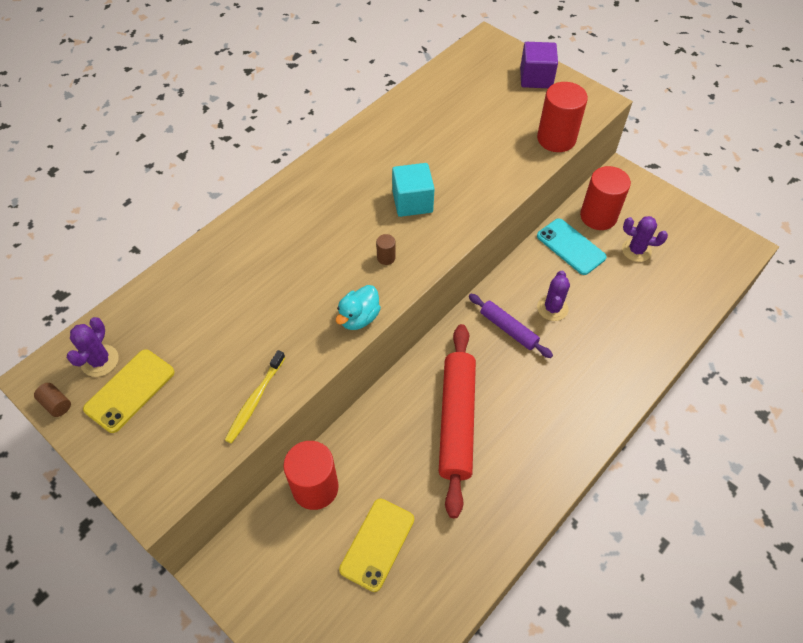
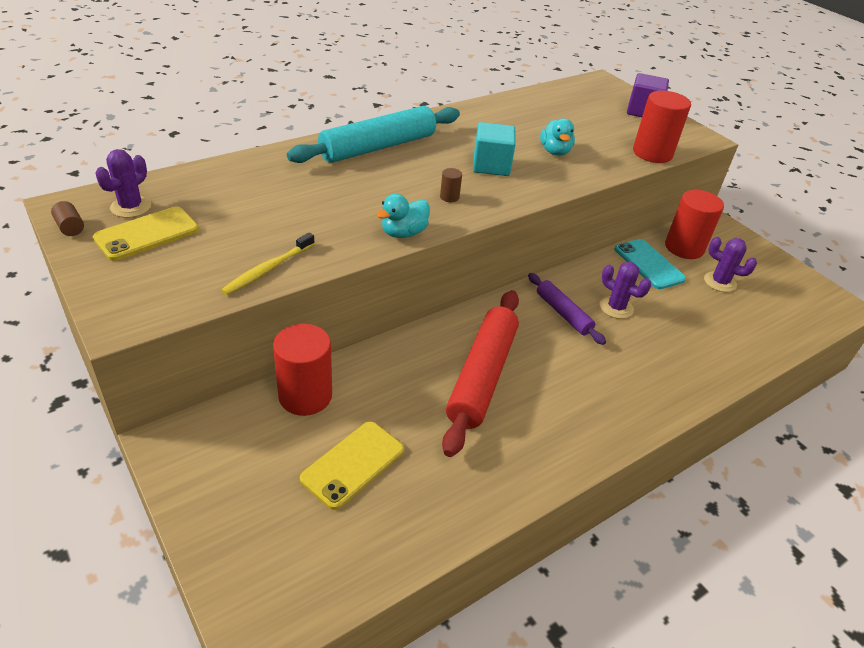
camera: 10 degrees right, 15 degrees down
(299, 207) = (378, 147): none -> turquoise rolling pin
(466, 164) = (555, 151): none -> turquoise duck
(552, 308) = (616, 307): purple cactus -> purple cactus turned 75 degrees counterclockwise

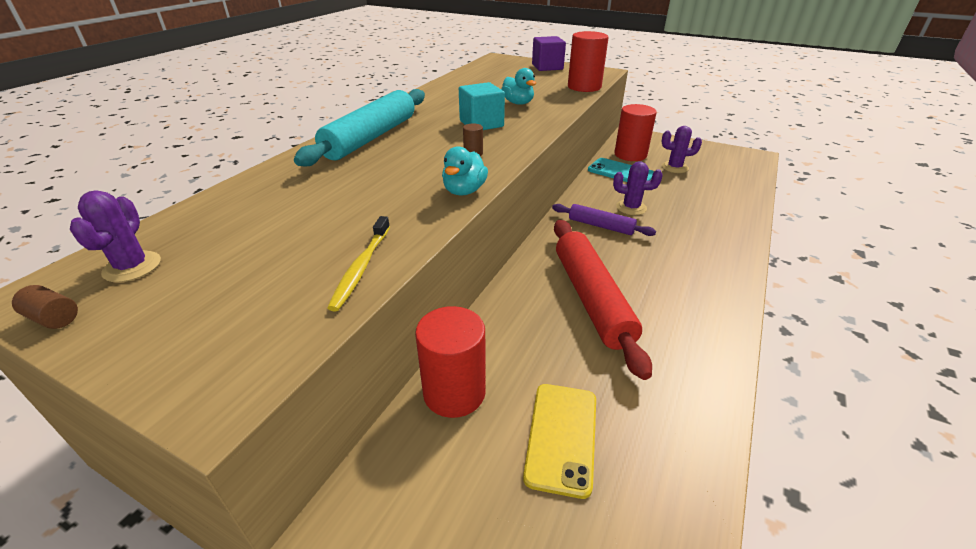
camera: 25 degrees left, 5 degrees down
(147, 234) = (177, 286): yellow phone -> none

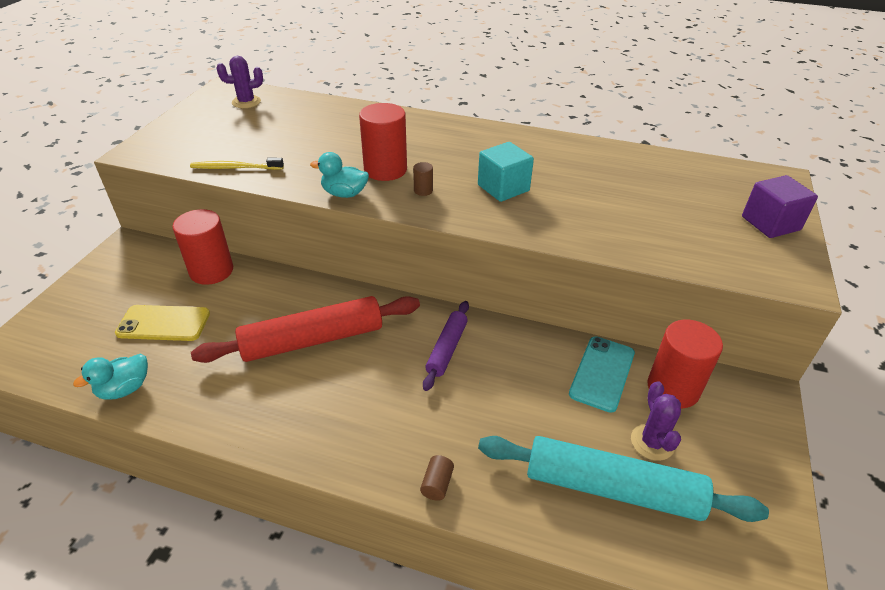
camera: 80 degrees right, 5 degrees up
(54, 318) = (205, 99): brown cylinder -> brown cylinder (437, 484)
(371, 137) = (445, 135): turquoise rolling pin -> turquoise rolling pin (612, 488)
(518, 103) = (585, 207): turquoise duck -> turquoise duck (124, 389)
(584, 87) = (692, 260): red cylinder -> red cylinder (385, 170)
(631, 208) = (499, 379): purple cactus -> none

